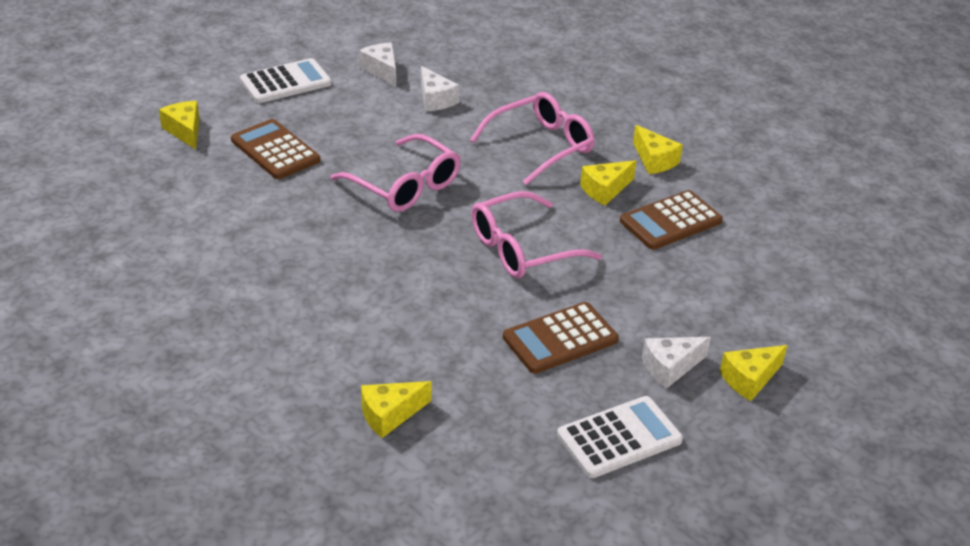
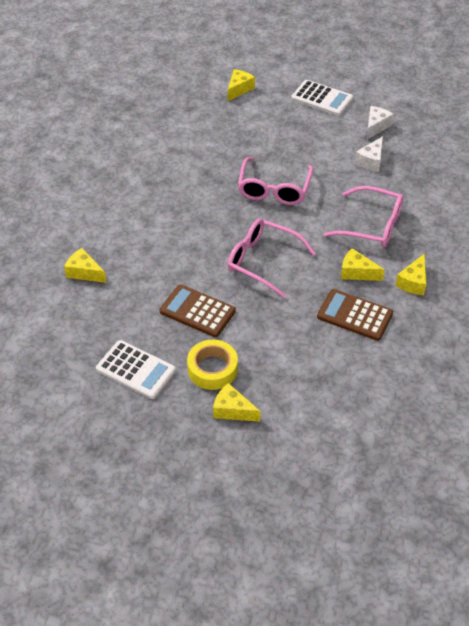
camera: 60 degrees right, 10 degrees up
(275, 150) = (255, 127): brown calculator -> none
(670, 367) = (212, 369): white cheese -> yellow tape

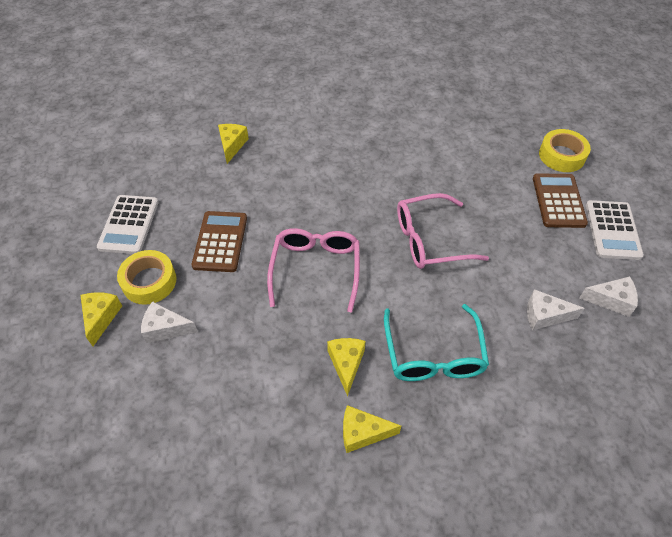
camera: 65 degrees right, 5 degrees up
(239, 89) = (561, 156): yellow cheese -> yellow tape
(268, 369) = (166, 328): none -> white cheese
(354, 315) = (277, 385): brown calculator -> brown calculator (558, 201)
(372, 225) = (433, 355): pink glasses -> turquoise glasses

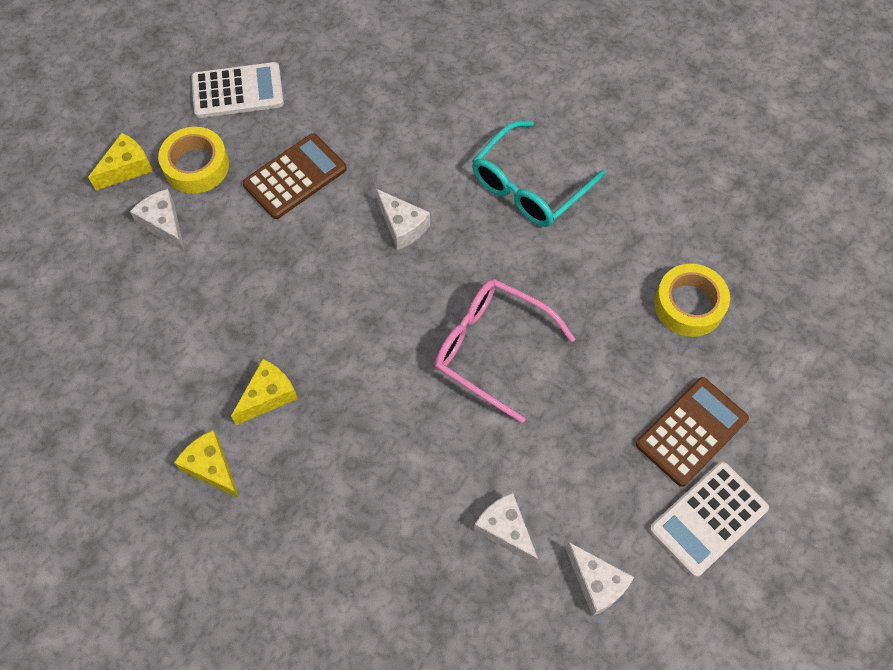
camera: 45 degrees right, 10 degrees up
(129, 224) = (237, 91): white calculator -> white calculator turned 150 degrees counterclockwise
(232, 145) = (420, 76): yellow cheese -> none
(312, 220) = (402, 226): none -> white cheese
(316, 269) = (347, 280): pink glasses -> none
(433, 355) = (352, 462): turquoise glasses -> turquoise glasses (528, 186)
(561, 156) = (772, 385): yellow tape -> yellow tape (689, 305)

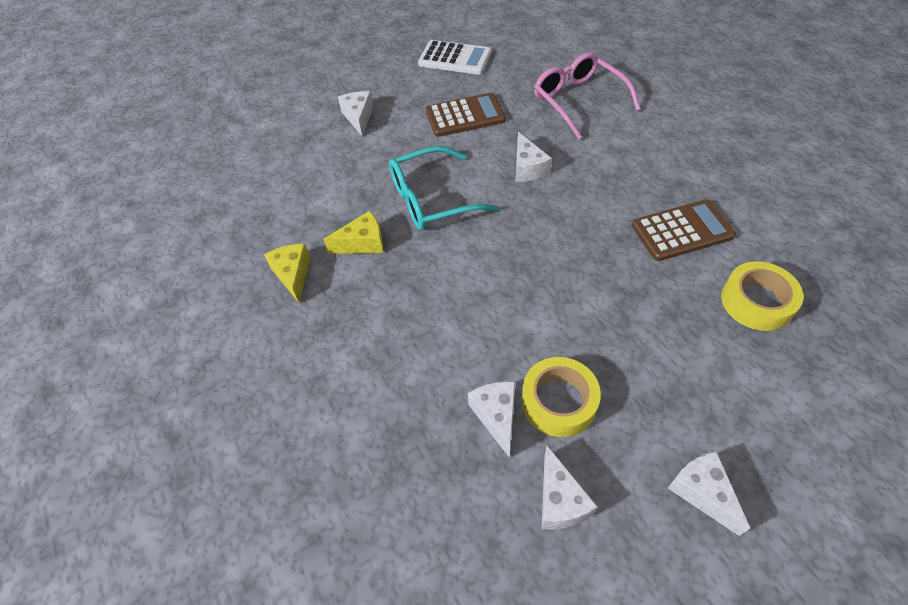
camera: 30 degrees right, 10 degrees down
(127, 168) = (356, 80): yellow cheese -> none
(196, 166) = (401, 91): yellow tape -> yellow tape (558, 401)
(491, 348) = (556, 272): pink glasses -> pink glasses (578, 101)
(528, 186) = (645, 172): turquoise glasses -> turquoise glasses (431, 199)
(691, 431) = (716, 406): brown calculator -> brown calculator (682, 231)
(708, 519) = (702, 492): white calculator -> white cheese

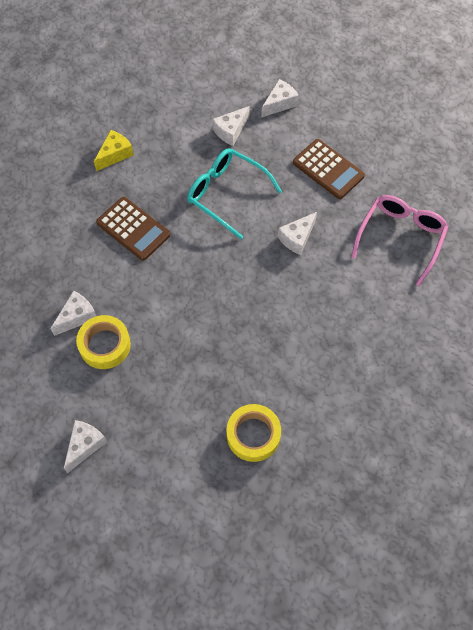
camera: 55 degrees right, 10 degrees up
(363, 243) = (163, 176): yellow cheese -> none
(455, 59) = (394, 126): white calculator -> none
(560, 500) = (41, 373): white cheese -> white cheese (230, 131)
(682, 231) = (295, 365): brown calculator -> brown calculator (133, 229)

